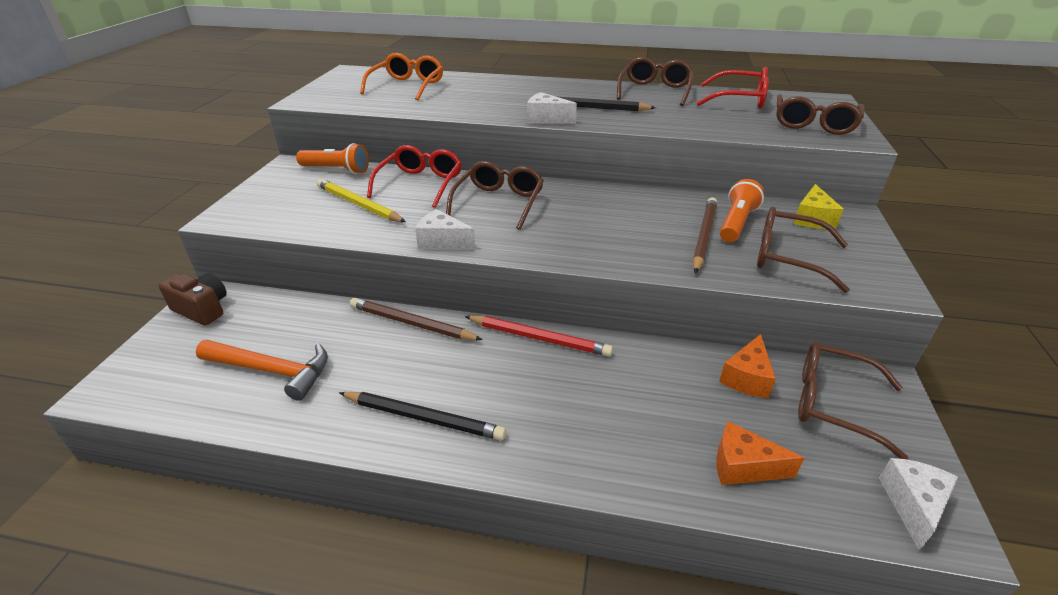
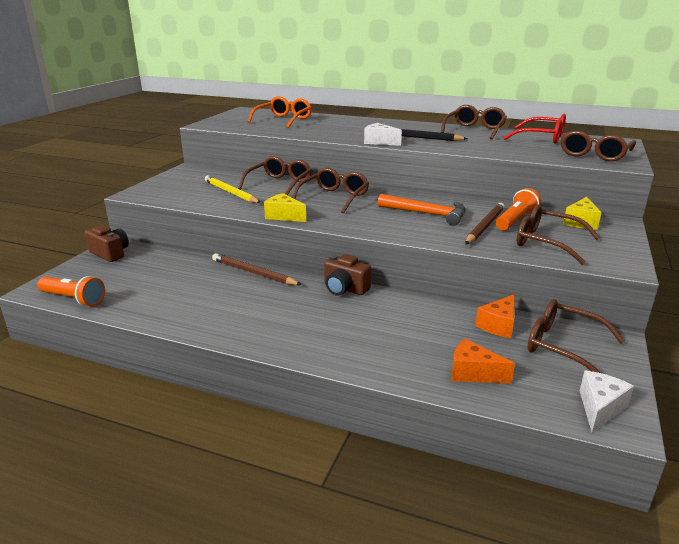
camera: 10 degrees right, 10 degrees down
(272, 370) = (149, 289): orange hammer -> orange hammer (427, 214)
(336, 170) = (221, 173): orange flashlight -> orange flashlight (73, 299)
(420, 184) = (279, 184): red glasses -> brown glasses
(423, 418) = (246, 324): black pencil -> none
(442, 242) = (284, 216): white cheese -> yellow cheese
(539, 338) = (345, 289): red pencil -> brown camera

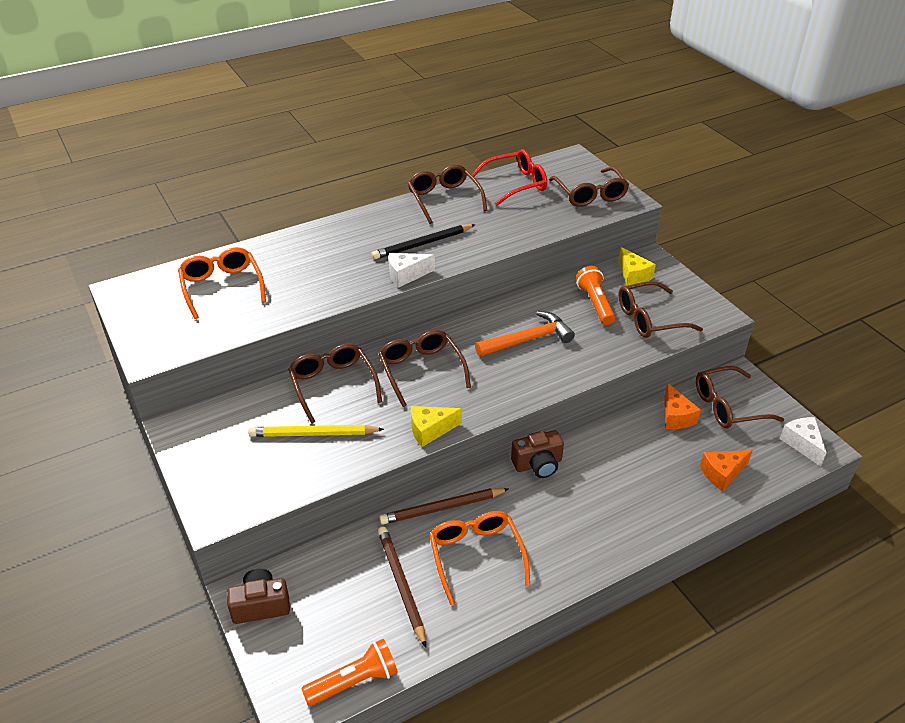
camera: 50 degrees left, 15 degrees up
(225, 299) = (476, 556): none -> orange glasses
(485, 226) = (588, 327): brown pencil -> brown pencil (401, 585)

